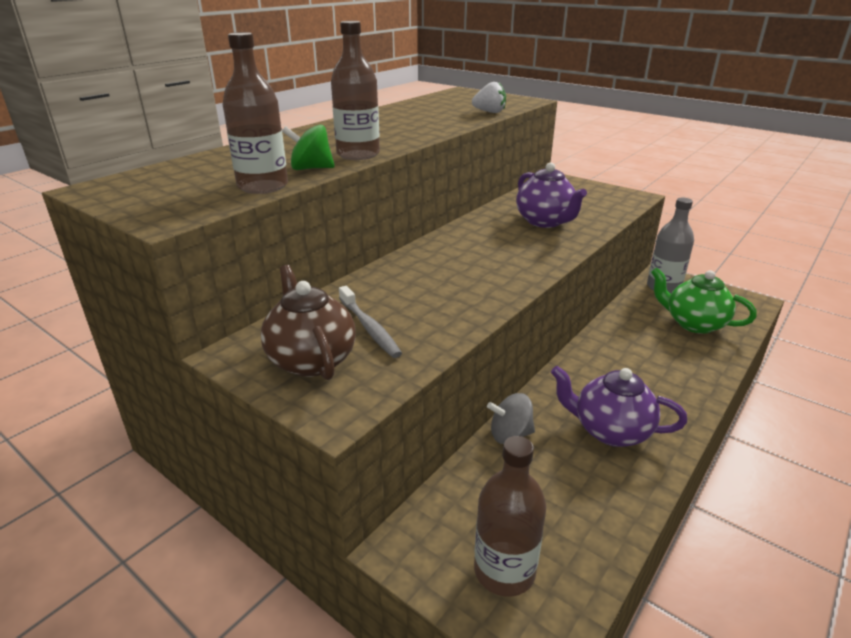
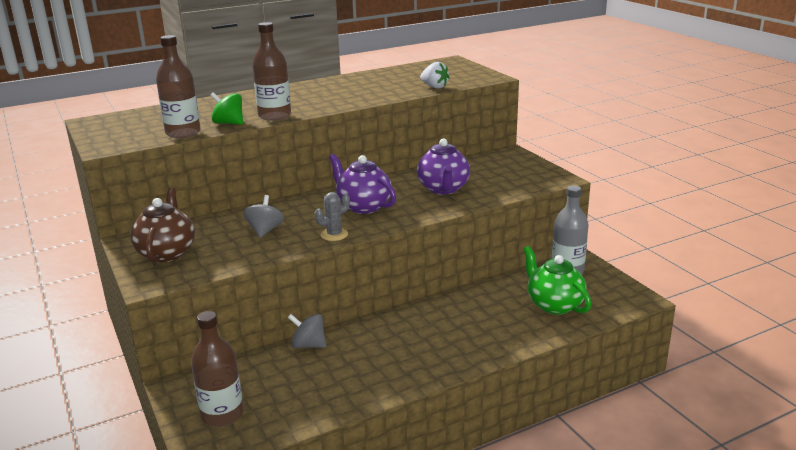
camera: 25 degrees right, 5 degrees down
(369, 328) = (221, 241): grey toothbrush -> none
(410, 302) = (265, 230): none -> grey spinning top
(499, 291) = (334, 235): none -> grey cactus
(610, 431) = (382, 361): purple teapot -> purple teapot (363, 206)

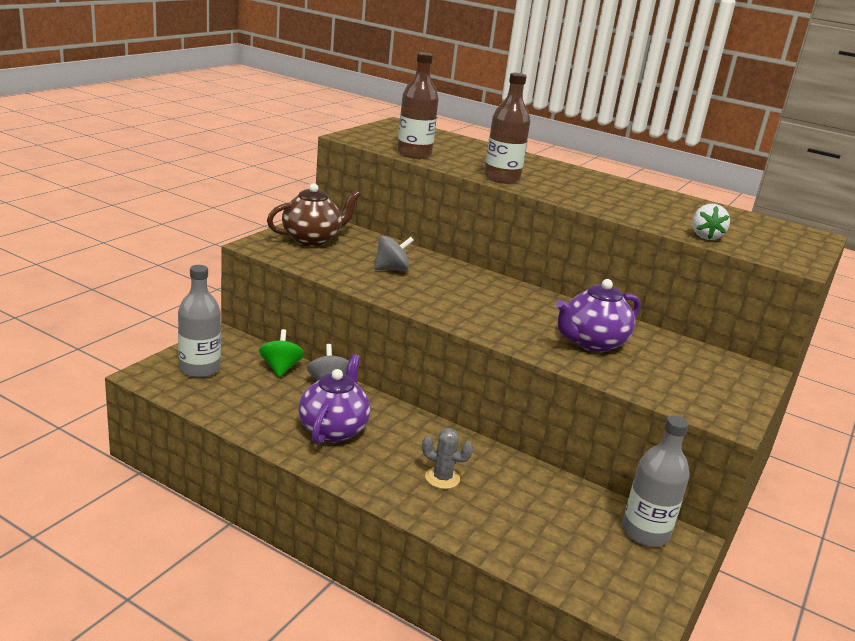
camera: 55 degrees right, 0 degrees up
(222, 414) = (199, 369): brown bottle -> grey bottle
(229, 123) = (458, 165): green spinning top -> green spinning top (280, 368)
(334, 235) = (418, 303): grey cactus -> grey cactus (442, 478)
(363, 206) = (494, 305): purple teapot -> purple teapot (333, 429)
(554, 305) = (549, 535): green teapot -> none

